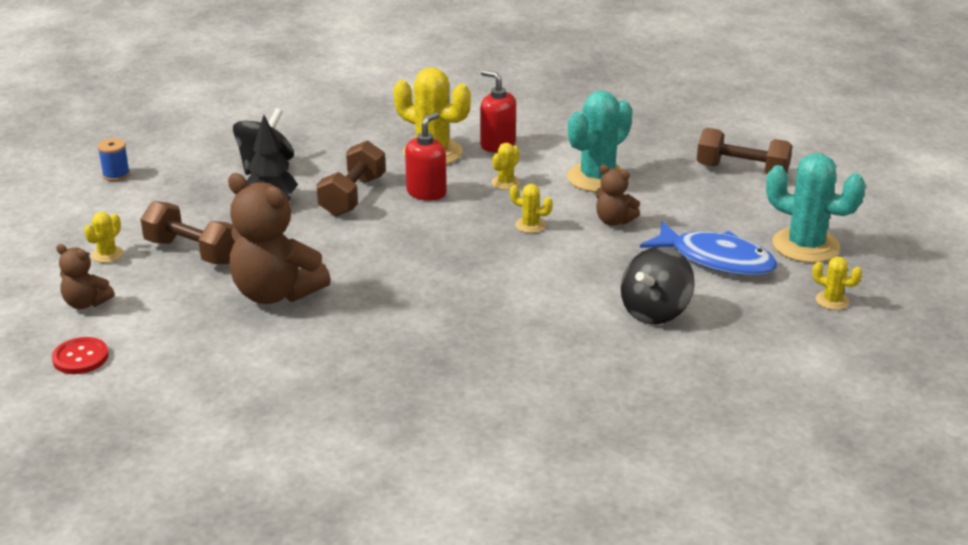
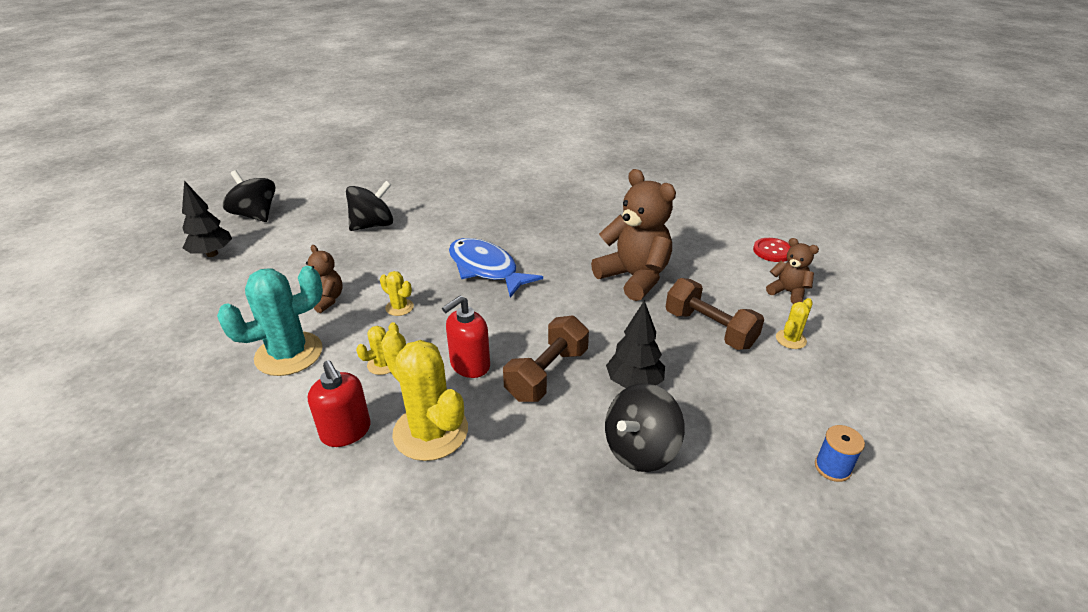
camera: 165 degrees left, 5 degrees up
(716, 260) = (289, 253): blue fish -> blue fish (486, 269)
(742, 171) = (146, 337): brown dumbbell -> none
(805, 246) = (212, 254): turquoise cactus -> black tree
(832, 301) = (255, 215): yellow cactus -> black spinning top

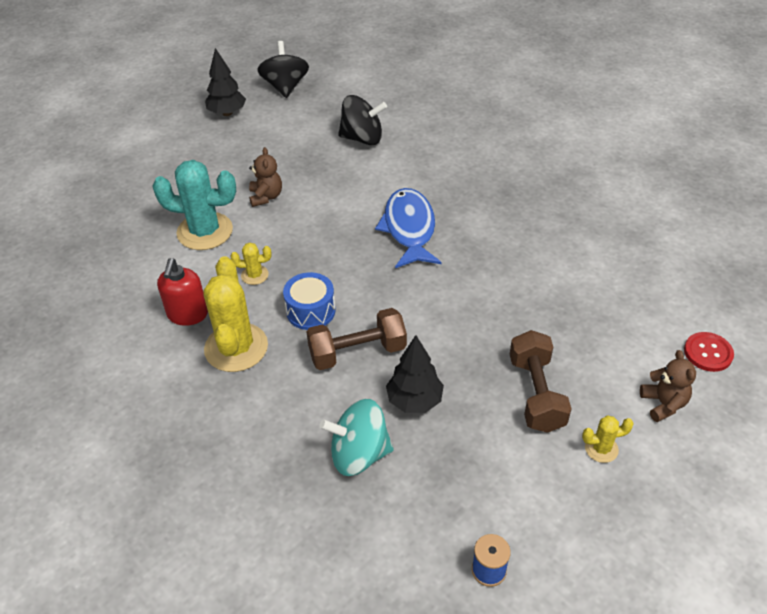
camera: 40 degrees right, 10 degrees up
(399, 307) = (309, 231): yellow cactus -> none
(470, 365) = (310, 311): red soap dispenser -> blue drum
(634, 277) = (528, 305): brown teddy bear -> none
(640, 449) = (359, 454): black spinning top -> turquoise spinning top

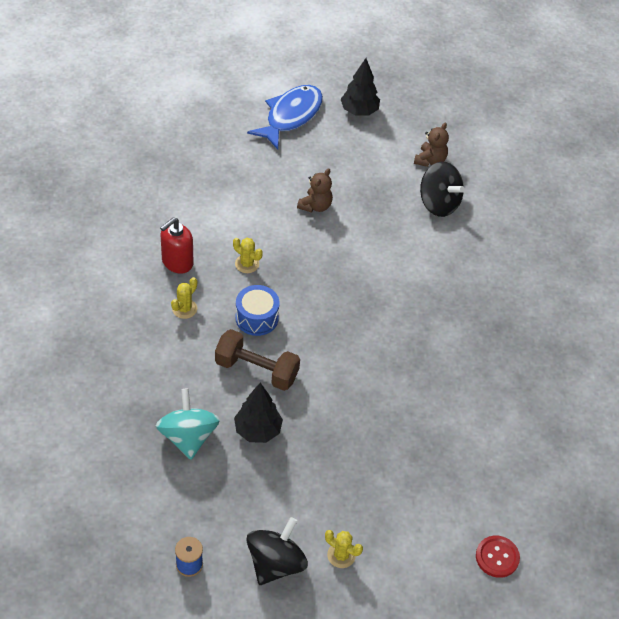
camera: 35 degrees right, 5 degrees up
(205, 231) = (246, 205): turquoise cactus -> none
(236, 347) = (184, 309): yellow cactus -> yellow cactus, size x0.47
(285, 87) = (428, 115): black spinning top -> black spinning top (275, 563)
(359, 454) = (188, 437): turquoise spinning top -> turquoise spinning top turned 45 degrees clockwise
(409, 228) = (390, 305): blue fish -> blue fish (291, 116)
(536, 394) = (341, 488): brown dumbbell -> none
(663, 404) = (419, 563): brown teddy bear -> brown teddy bear (430, 160)

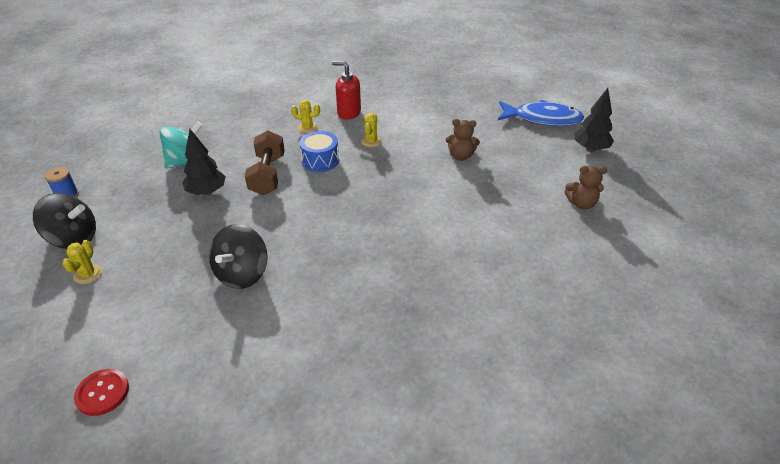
camera: 70 degrees right, 10 degrees down
(438, 203) = (534, 223): black spinning top -> black spinning top (242, 274)

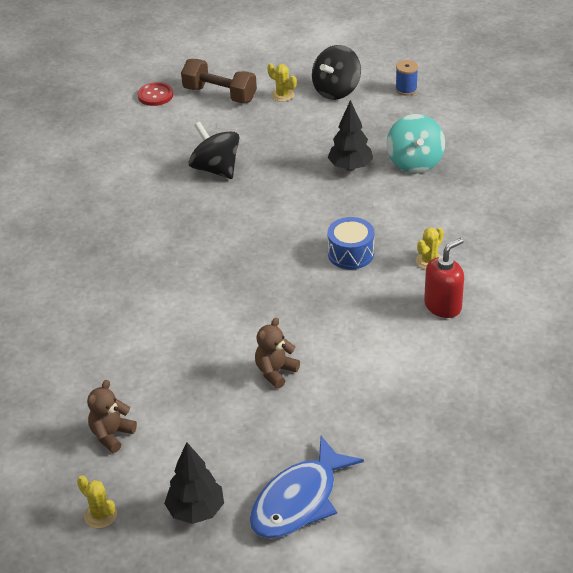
camera: 120 degrees right, 0 degrees up
(267, 175) = (351, 210): brown dumbbell -> brown dumbbell (220, 94)
(371, 141) = (362, 305): yellow cactus -> yellow cactus (100, 515)

